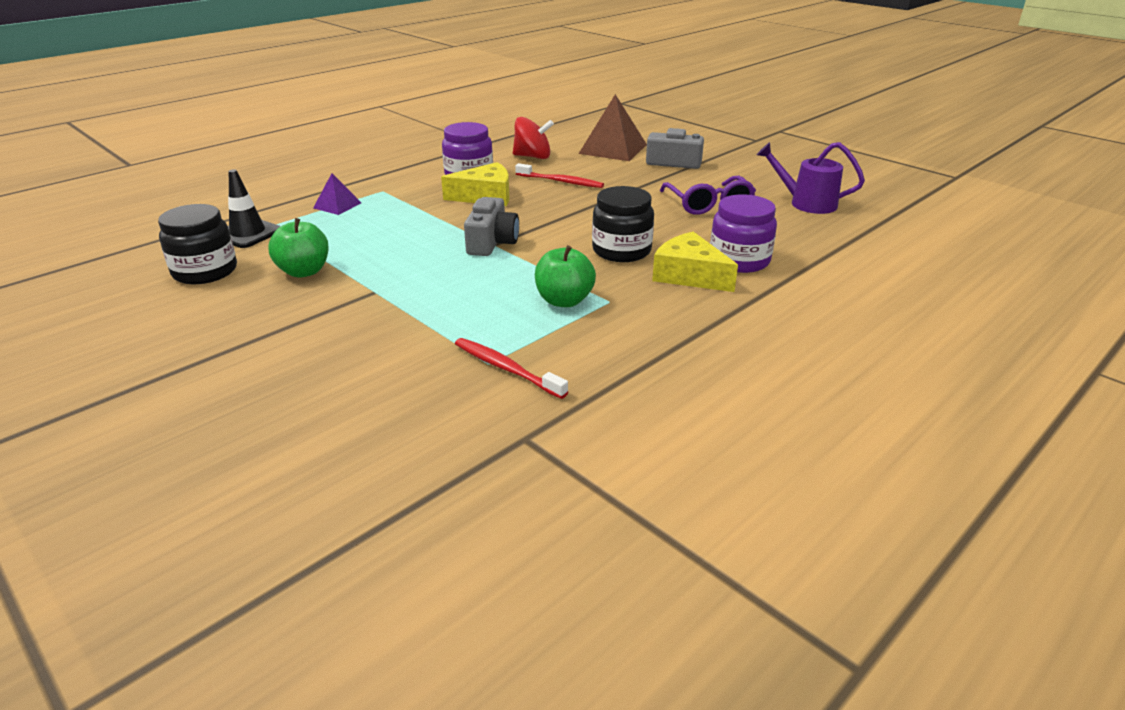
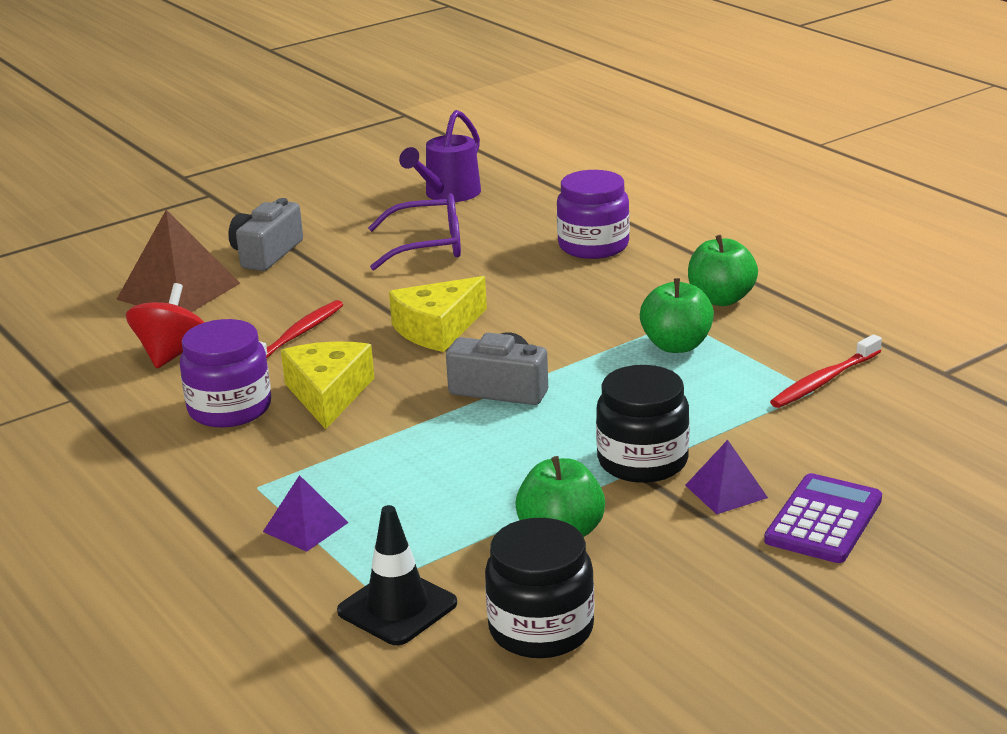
camera: 80 degrees left, 5 degrees down
(283, 366) = (823, 520): none -> purple calculator
(337, 325) = (726, 491): none -> purple pyramid
(621, 251) = (551, 306): black jar -> black jar (642, 461)
(655, 318) = (721, 299): none -> green apple
(689, 275) = (624, 274): yellow cheese -> yellow cheese (437, 329)

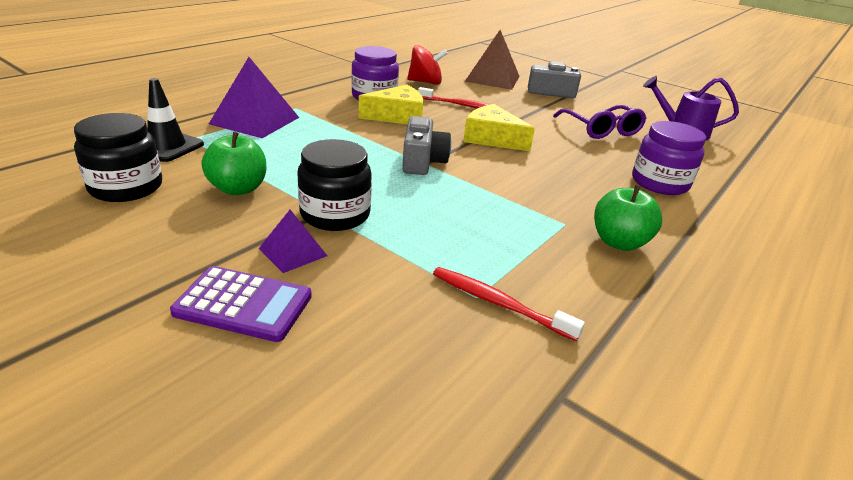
camera: 70 degrees right, 5 degrees up
(305, 527) = (255, 120): purple pyramid -> purple pyramid, size x1.87
(676, 345) = (521, 223): green apple -> none

